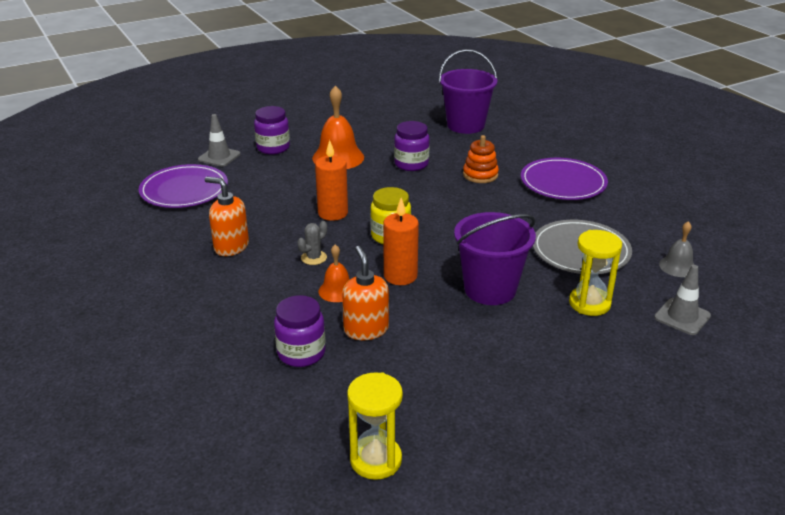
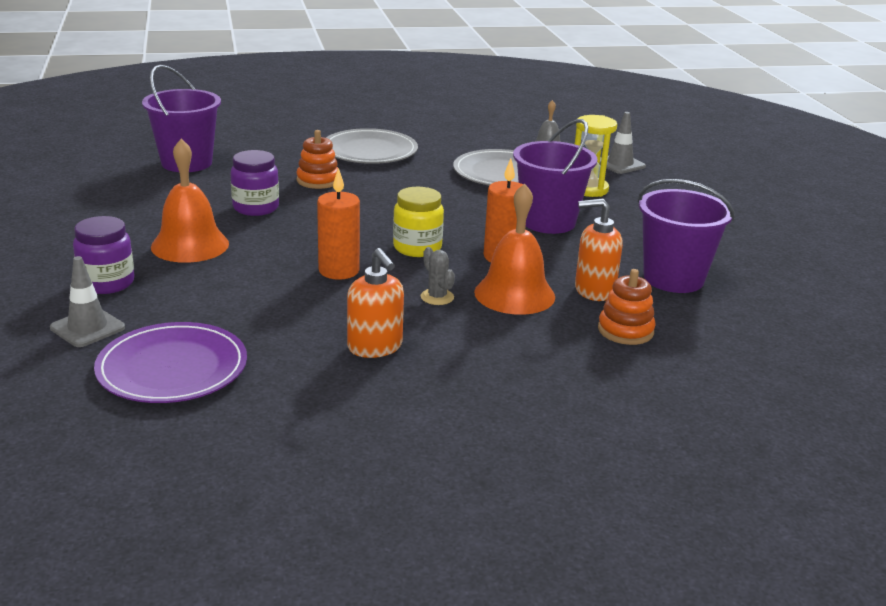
camera: 75 degrees left, 5 degrees down
(231, 247) = (375, 347): orange soap dispenser -> orange soap dispenser turned 75 degrees counterclockwise
(301, 353) = (625, 330): purple jar -> orange stacking toy
(337, 290) = (514, 294): orange bell -> orange bell, size x1.77
(376, 460) = (792, 318): yellow hourglass -> none
(417, 374) = (673, 278): none -> purple bucket
(563, 182) = (369, 151): purple plate -> grey plate

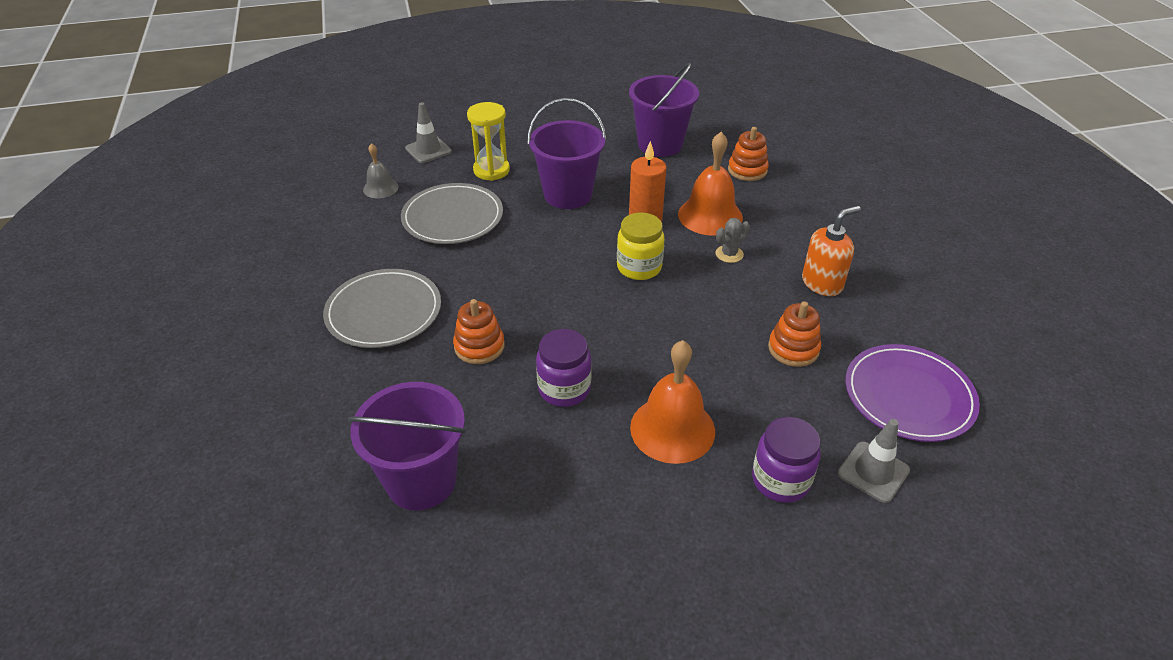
camera: 90 degrees left, 15 degrees up
(269, 313) = (793, 349): none -> orange stacking toy
(339, 271) = (699, 312): orange candle -> none
(594, 290) = (691, 179): orange soap dispenser -> none

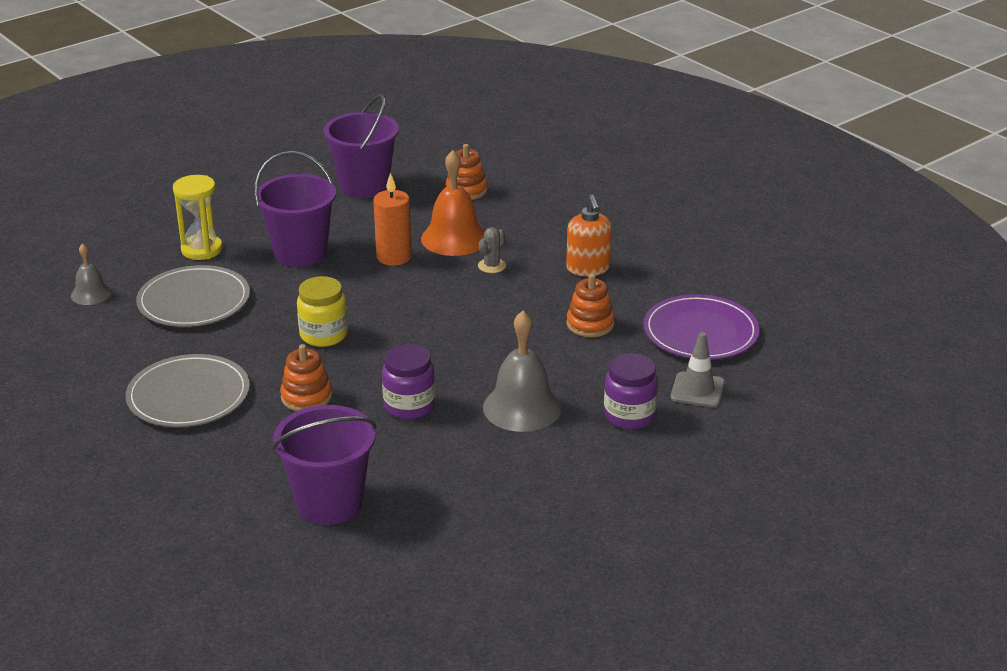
camera: 25 degrees left, 10 degrees down
(428, 150) = (115, 246): grey traffic cone -> none
(639, 267) = (414, 297): yellow jar -> yellow jar (323, 335)
(672, 429) = (522, 407): orange bell -> grey bell
(822, 283) = (588, 268): orange soap dispenser -> orange soap dispenser turned 135 degrees clockwise

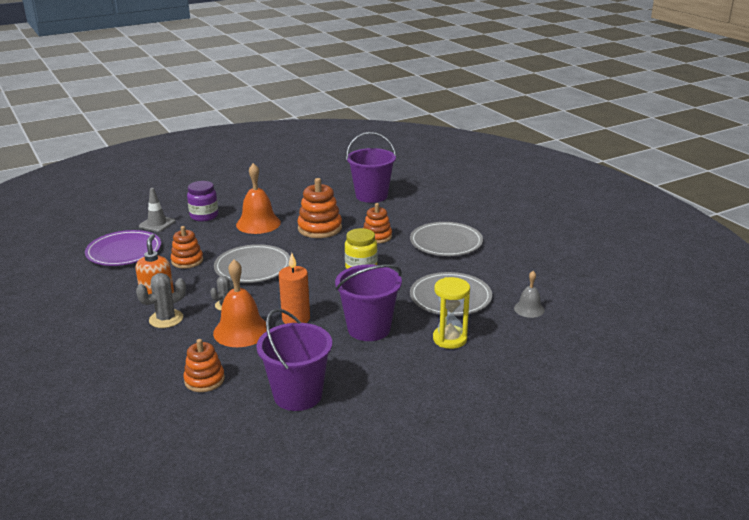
camera: 170 degrees left, 5 degrees down
(409, 406) = (320, 228): purple jar -> orange stacking toy
(486, 323) = (253, 267): none -> grey plate
(522, 407) = (258, 223): grey bell -> orange bell
(554, 243) = (166, 319): none -> grey cactus

